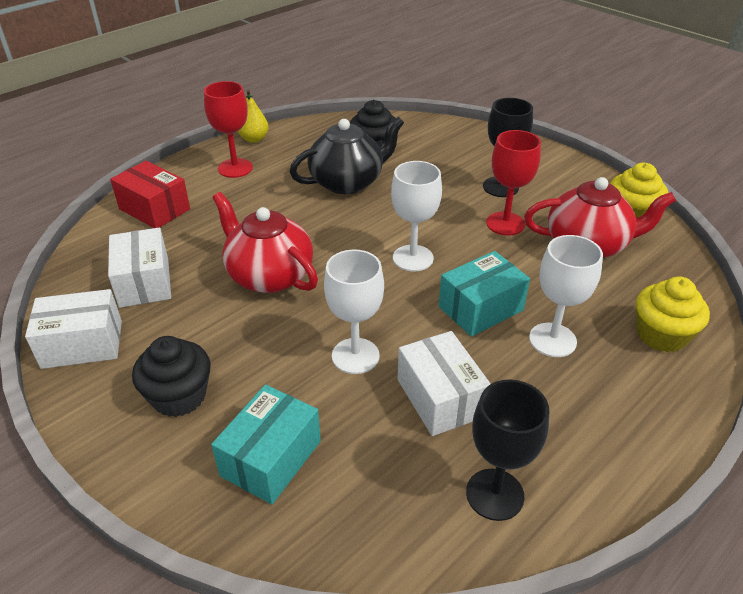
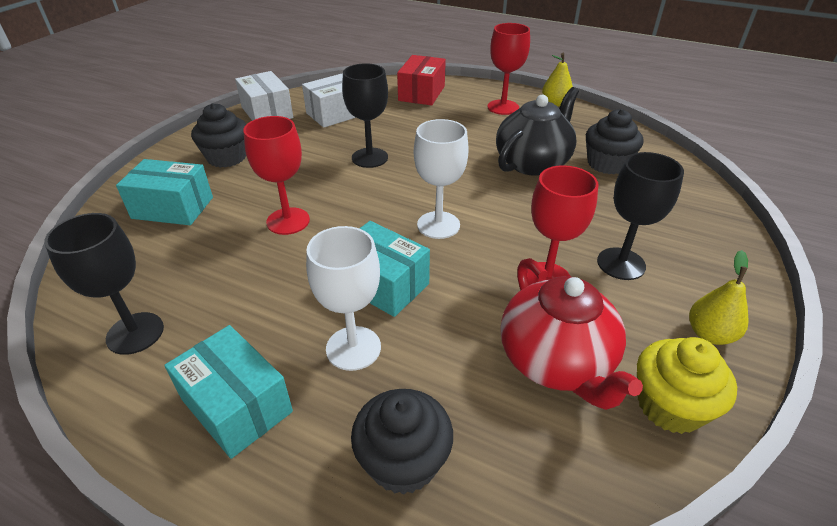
camera: 70 degrees right, 0 degrees up
(269, 276) = (369, 158): red teapot -> black goblet
(348, 182) = (533, 163): black teapot -> black teapot turned 90 degrees counterclockwise
(355, 356) = (288, 221): white goblet -> red goblet
(440, 398) = (247, 279): white box -> none
(577, 180) = (709, 334): none -> yellow pear
(601, 419) = (237, 405): none -> turquoise box
(661, 335) = (403, 461): yellow cupcake -> black cupcake

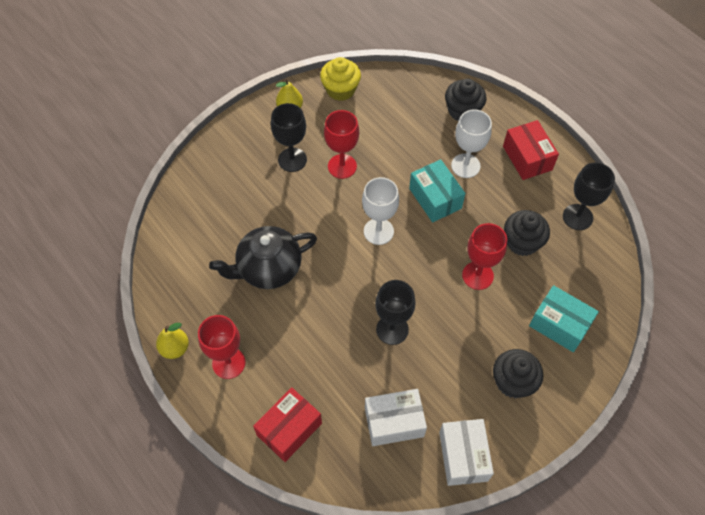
camera: 155 degrees left, 20 degrees up
(237, 405) = (527, 158): turquoise box -> red box
(556, 362) = (373, 123): red teapot -> none
(607, 164) = (215, 244): black cupcake -> black cupcake (522, 242)

